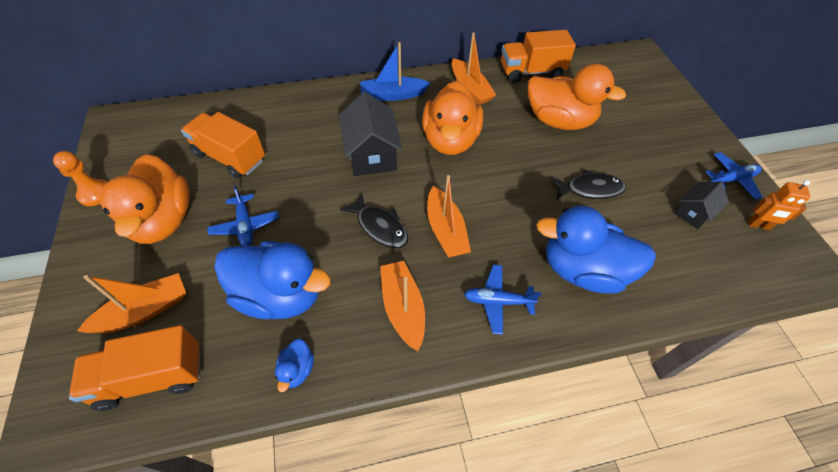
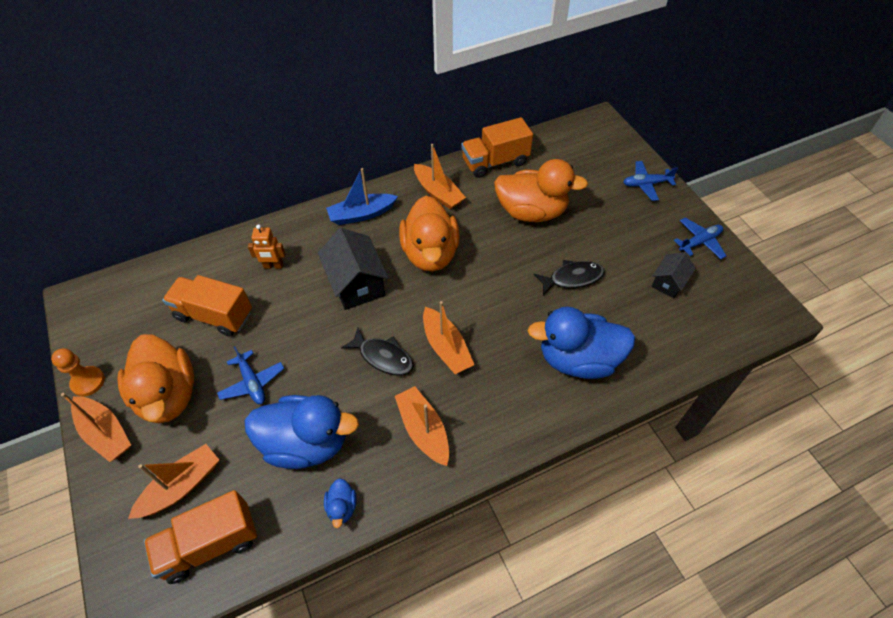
camera: 10 degrees left, 0 degrees up
(93, 243) = (105, 433): none -> orange boat
(497, 301) = (507, 405): blue plane -> blue plane (646, 184)
(758, 225) = (726, 283): orange robot -> orange robot (273, 266)

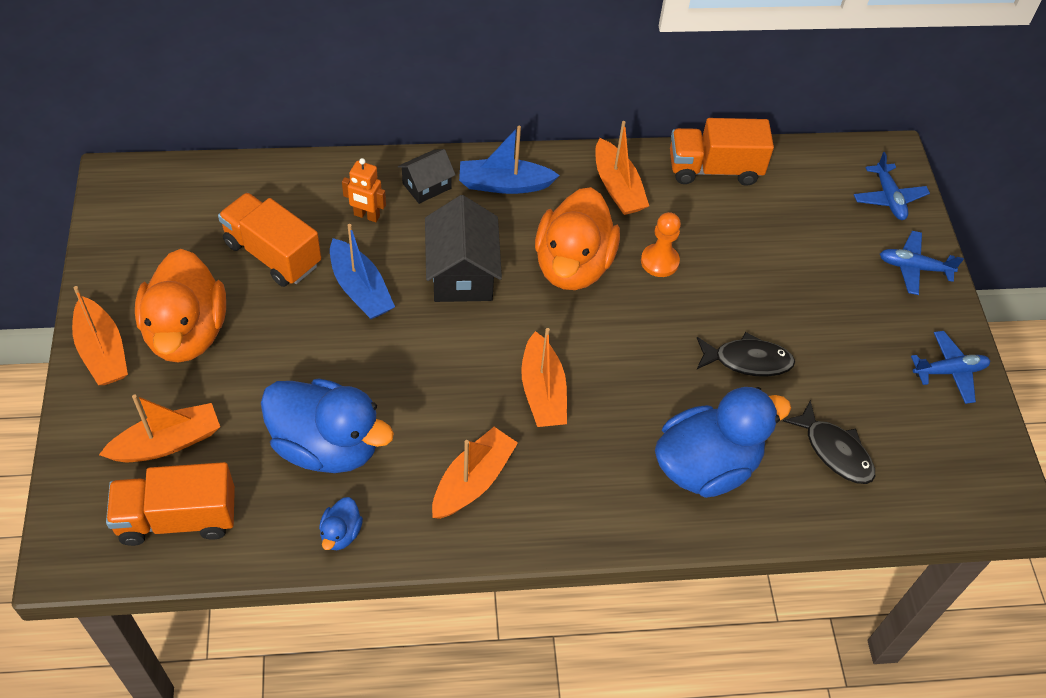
camera: 15 degrees right, 0 degrees up
(88, 382) = (101, 285): orange pawn -> orange pawn (659, 261)
(252, 382) = (289, 352): blue plane -> blue plane (888, 198)
(288, 319) = (360, 289): none -> blue boat
(383, 357) = (459, 376): black fish -> black fish (834, 451)
(423, 430) = (473, 481): orange boat -> orange boat turned 45 degrees clockwise
(531, 212) = (733, 254): orange duck -> none
(578, 359) = (706, 466): blue duck -> blue duck turned 135 degrees clockwise
(668, 283) = (877, 410): black house -> black house (426, 186)

